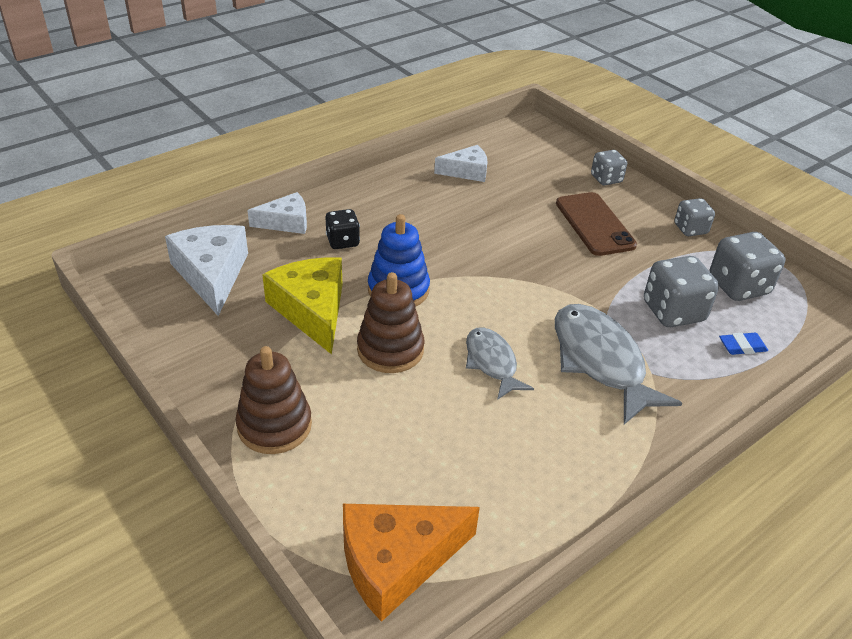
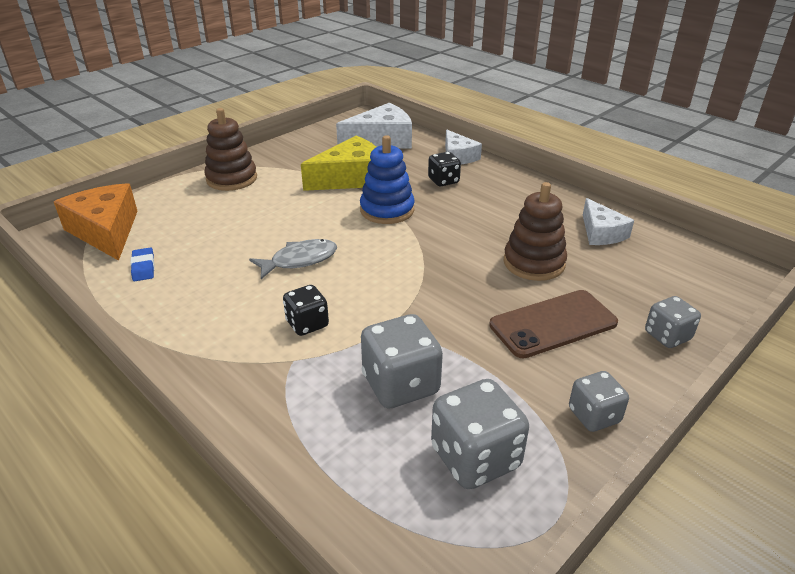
camera: 85 degrees right, 5 degrees down
(390, 350) = (311, 213): brown stacking toy -> brown stacking toy (534, 263)
(600, 361) = (307, 324): grey fish -> black dice
(742, 346) = (346, 446): blue eraser -> blue eraser (143, 267)

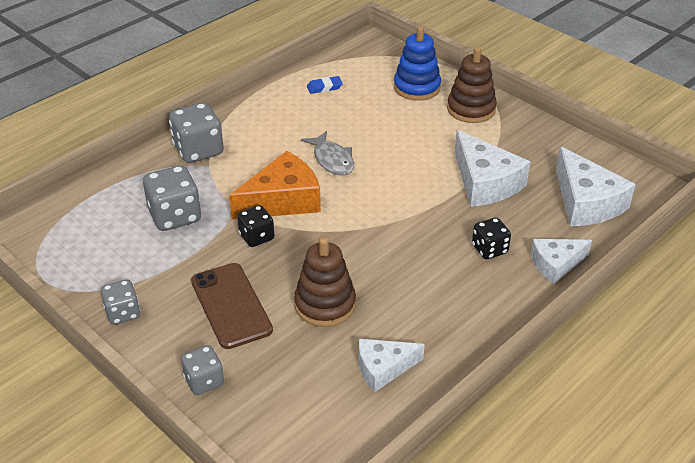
camera: 90 degrees right, 5 degrees up
(106, 231) = (375, 62): orange cheese -> orange cheese (283, 200)
(307, 324) = (248, 170): black dice -> black dice (256, 237)
(351, 178) = (485, 182): yellow cheese -> white cheese
(387, 210) = (420, 208): blue stacking toy -> blue stacking toy (417, 87)
(475, 457) = (102, 249): grey dice -> grey dice (198, 150)

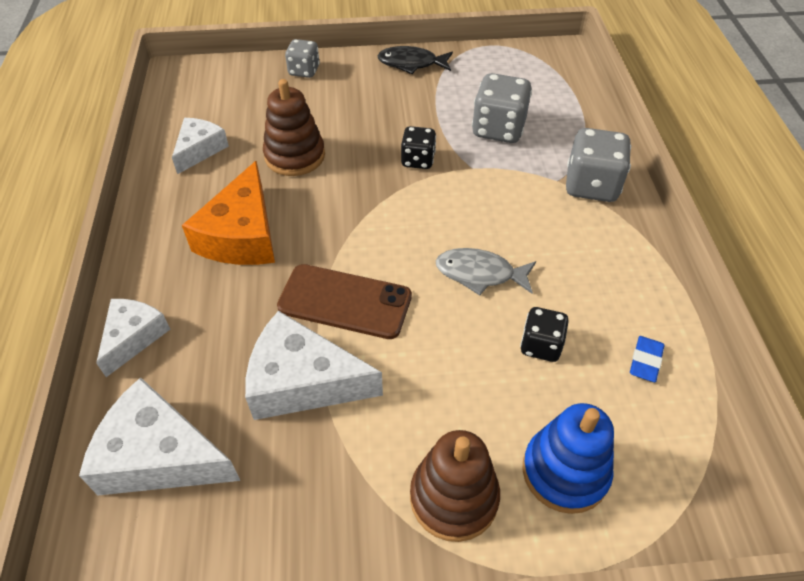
camera: 130 degrees right, 10 degrees up
(123, 313) = (411, 63): grey dice -> black fish
(231, 305) = (356, 111): brown phone -> brown phone (345, 302)
(283, 200) = (451, 201): orange cheese -> orange cheese (242, 235)
(489, 249) = (215, 301): black dice -> black dice (541, 345)

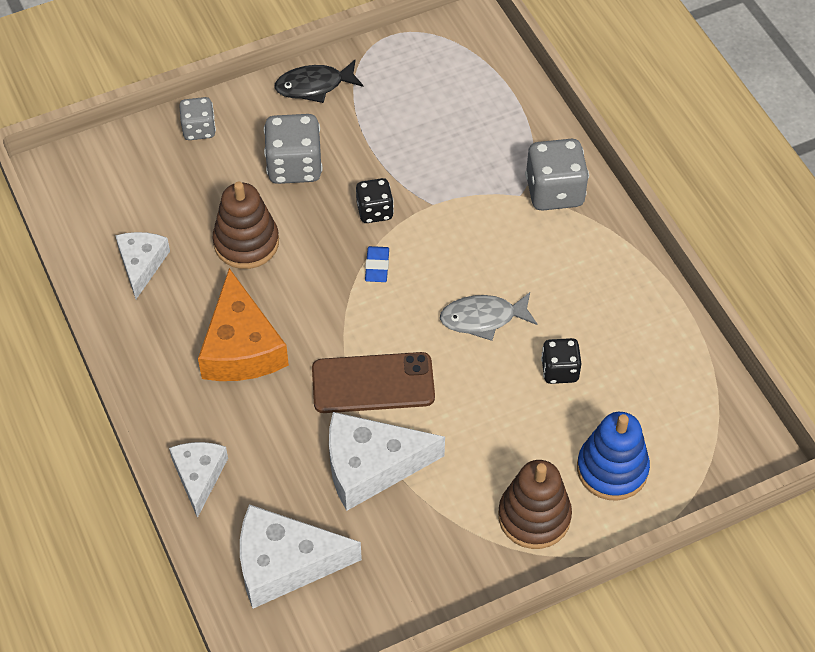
camera: 20 degrees left, 5 degrees up
(498, 129) = (441, 149): grey dice -> grey dice (294, 166)
(645, 361) = (650, 357): blue eraser -> blue eraser (377, 266)

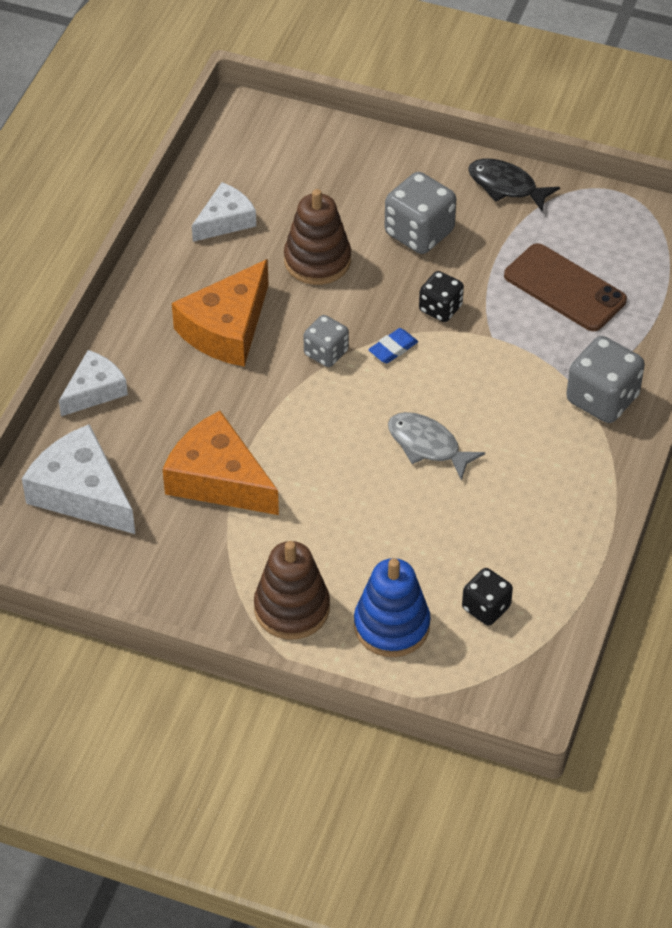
camera: 45 degrees right, 5 degrees down
(199, 129) = (380, 156): grey dice -> grey dice (326, 353)
(371, 466) = (218, 479): white cheese -> orange cheese
(373, 383) = (289, 426): brown phone -> brown phone (564, 288)
(559, 370) = (440, 527): black dice -> black dice (486, 608)

